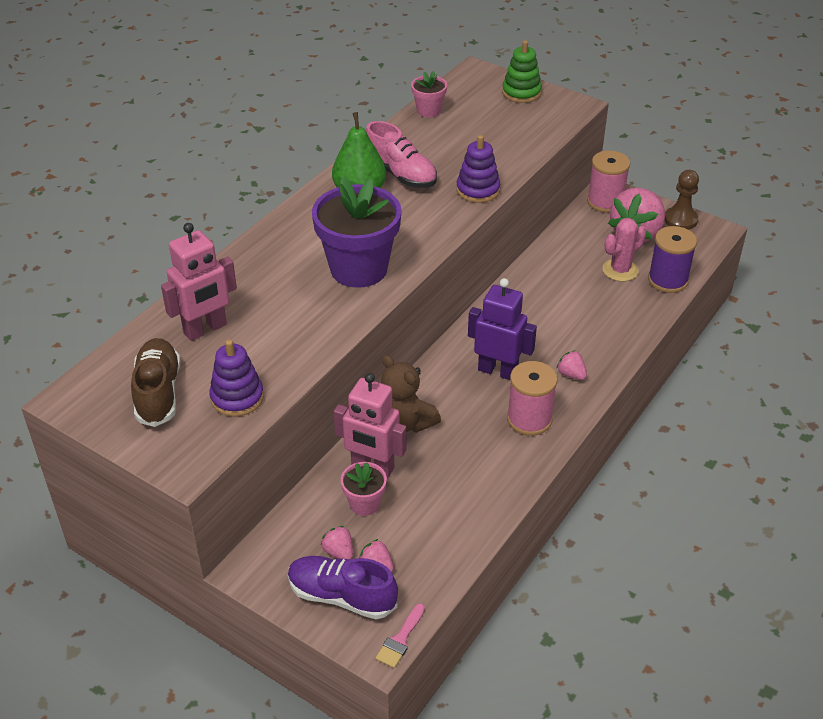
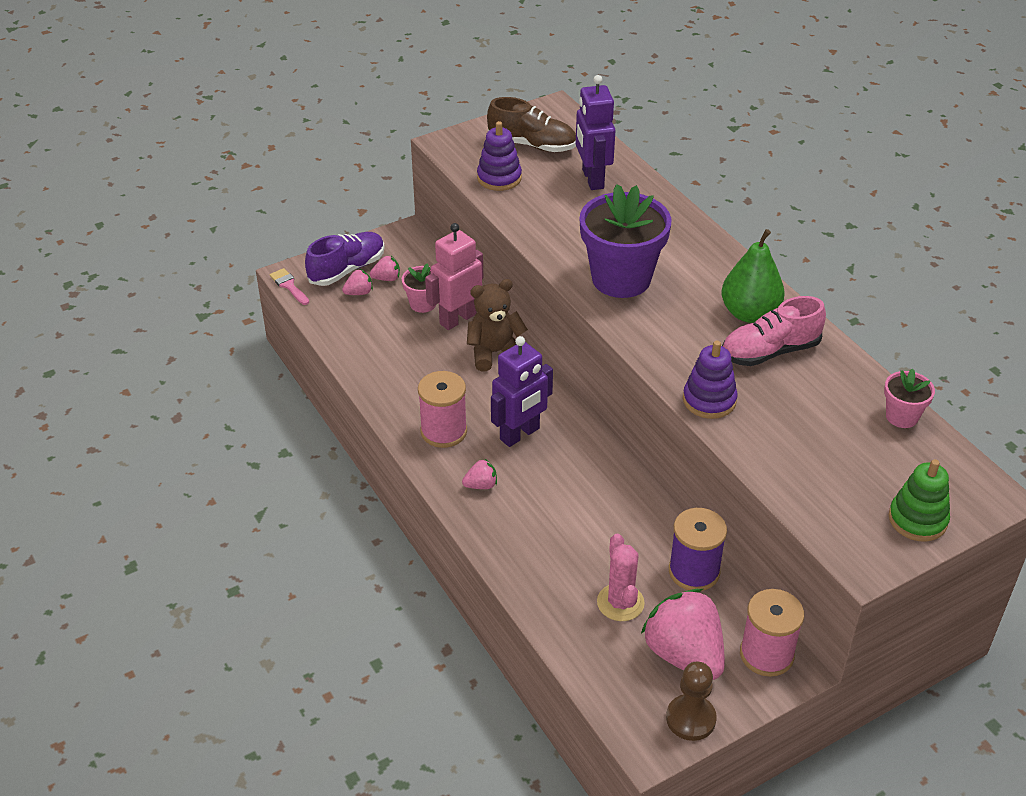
camera: 115 degrees right, 0 degrees up
(205, 329) = (592, 179): pink robot -> purple robot
(667, 280) = (578, 640): purple spool -> purple spool (694, 571)

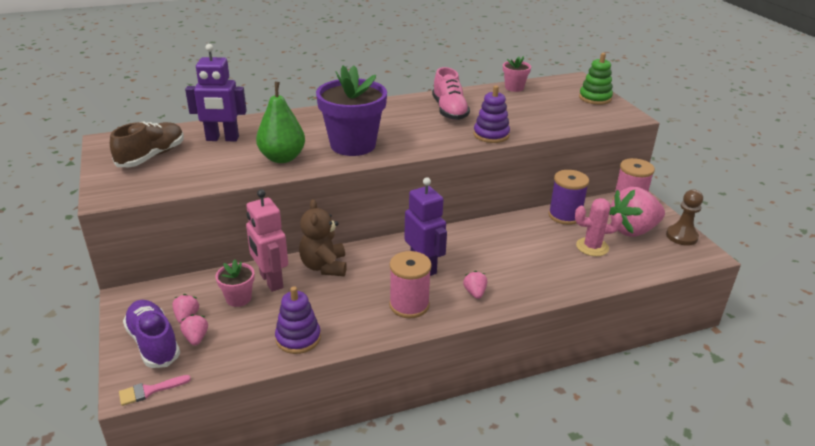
camera: 80 degrees left, 10 degrees down
(499, 178) = (186, 176): purple stacking toy -> purple stacking toy (298, 338)
(749, 313) = (410, 110): green pear -> green pear (282, 158)

